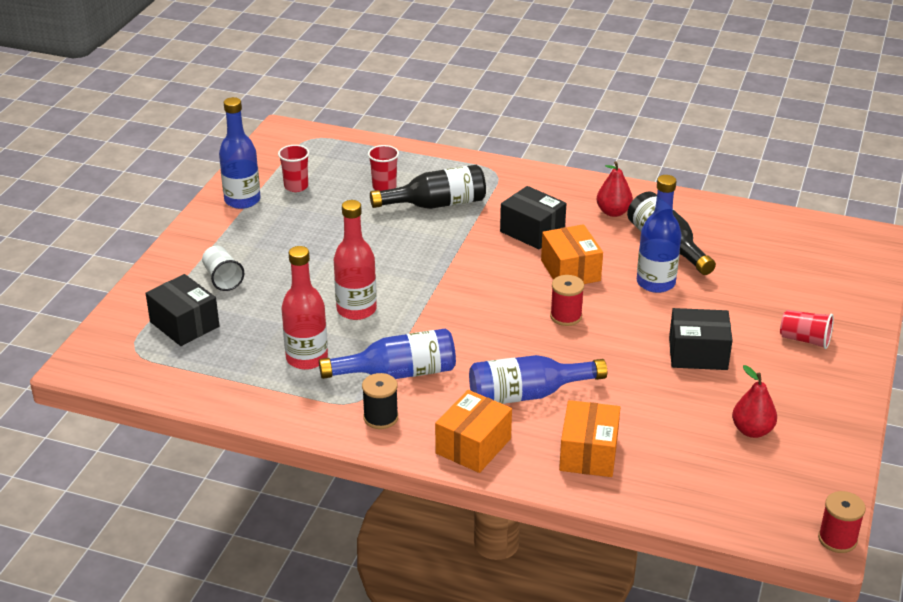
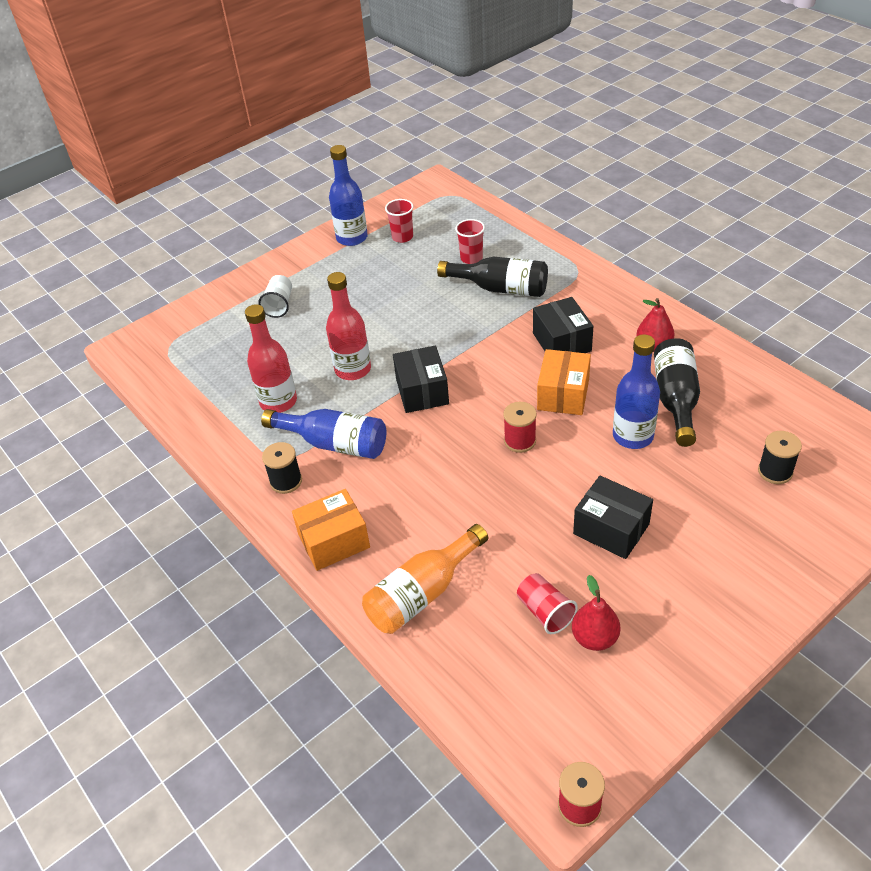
camera: 35 degrees right, 10 degrees up
(184, 324) = (219, 337): black box -> black box (422, 391)
(527, 394) = (420, 508): blue bottle -> none
(588, 453) = (422, 593): orange box -> orange bottle
(784, 272) = (775, 471): none -> black spool
(805, 340) = (734, 557): red cup -> red cup (545, 612)

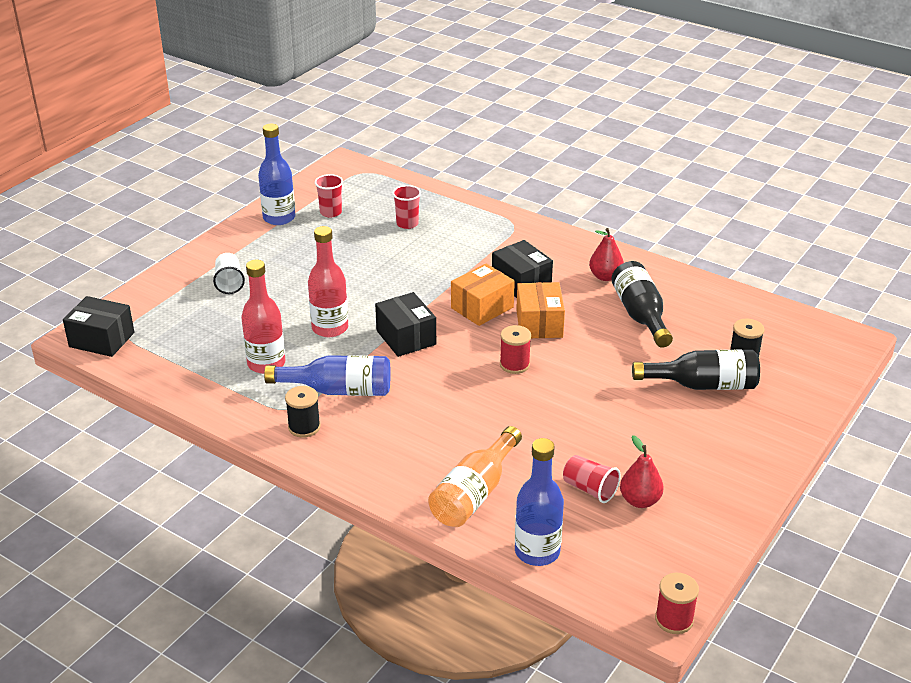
camera: 20 degrees left, 10 degrees down
(334, 541) = (373, 467): orange box -> orange box (482, 307)
(500, 288) = (446, 246): black bottle -> black bottle (702, 385)
(611, 529) = (622, 419): black box -> black box (102, 340)
(633, 436) = (614, 347): blue bottle -> blue bottle (537, 551)

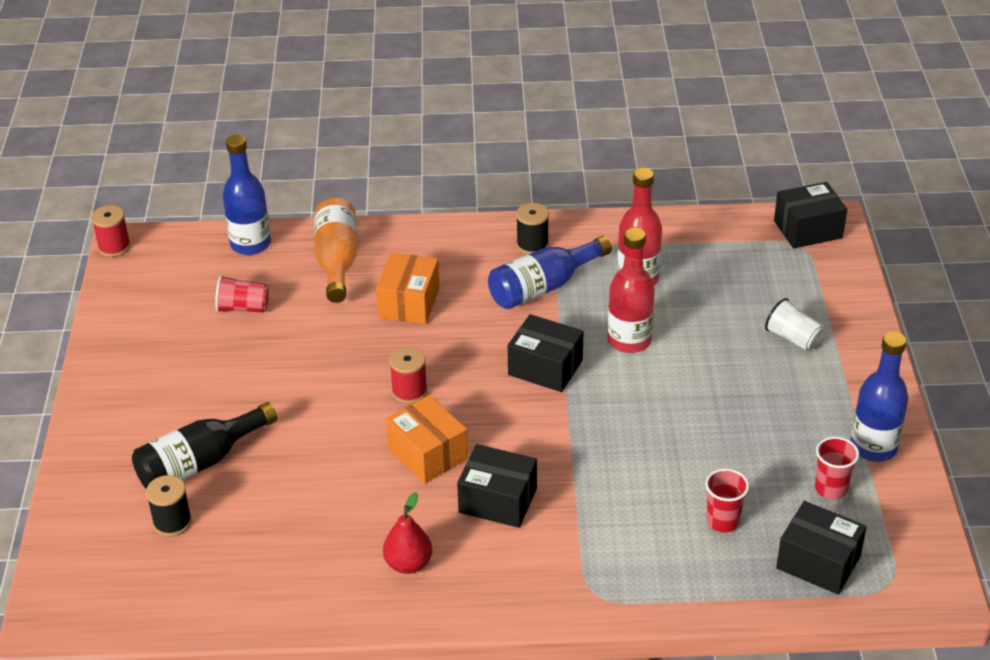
camera: 145 degrees right, 5 degrees up
(384, 192) = (818, 562): none -> black box
(482, 307) = (507, 443): orange box -> orange box (409, 303)
(640, 315) = (325, 524): black bottle -> none
(640, 501) = (193, 318): red pear -> none

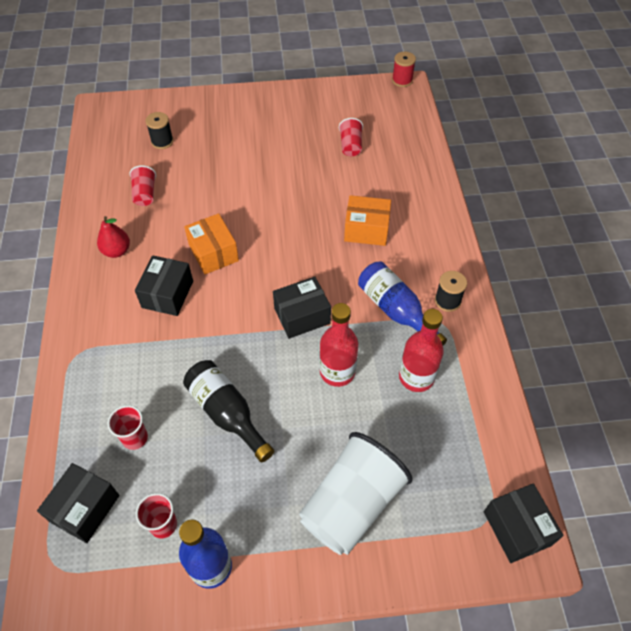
camera: 85 degrees right, 15 degrees up
(200, 463) = (209, 146): black bottle -> black bottle (227, 413)
(250, 244) = (417, 141): blue bottle -> none
(292, 537) = (145, 194): none -> red cup
(337, 261) = (406, 186): orange bottle -> none
(409, 391) = (273, 238): red spool -> none
(428, 453) = (213, 253): orange box -> orange box turned 75 degrees counterclockwise
(545, 367) = (302, 316): black box -> black box turned 45 degrees clockwise
(793, 338) = (351, 504): white cup -> white cup, size x2.15

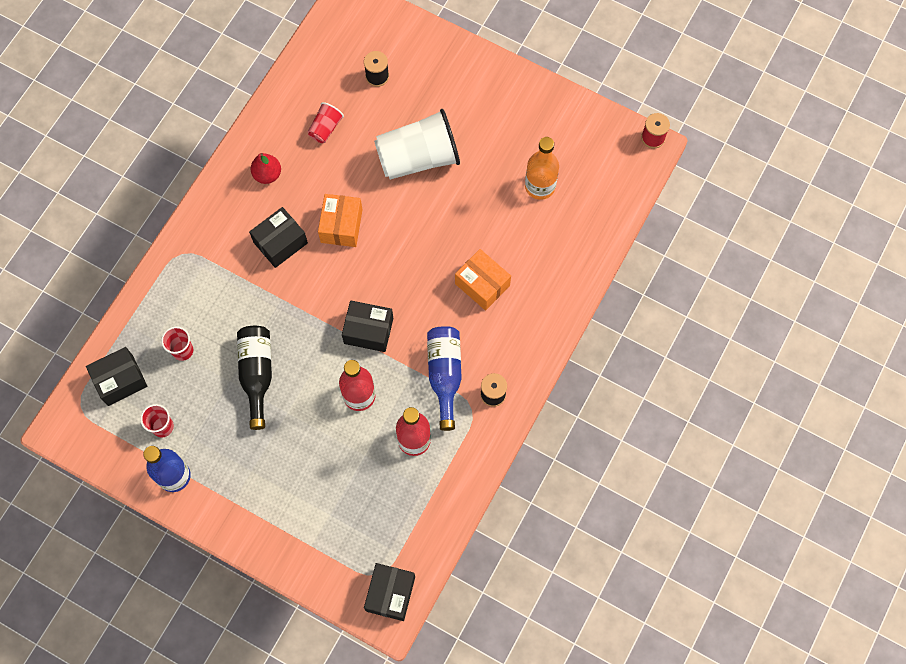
camera: 35 degrees right, 15 degrees up
(350, 146) = (540, 186): red cup -> orange bottle
(351, 504) = (293, 499): white cup -> white cup (418, 158)

